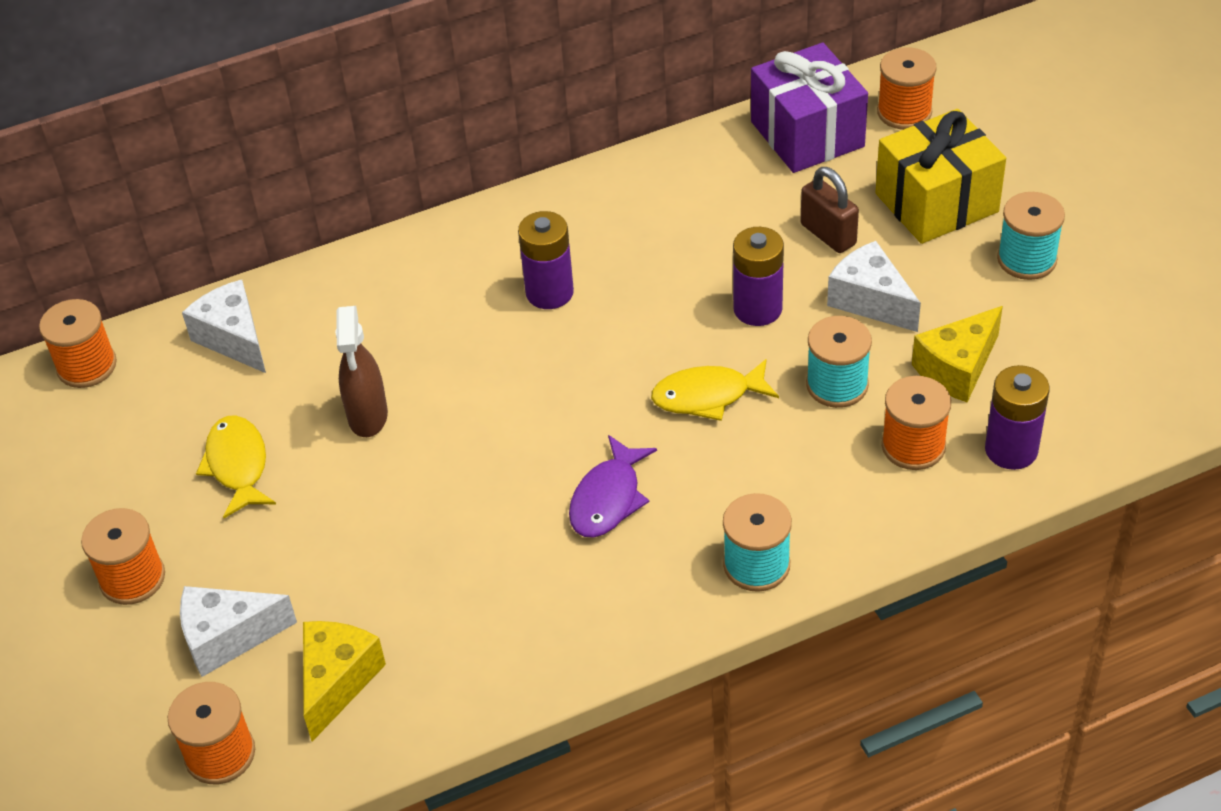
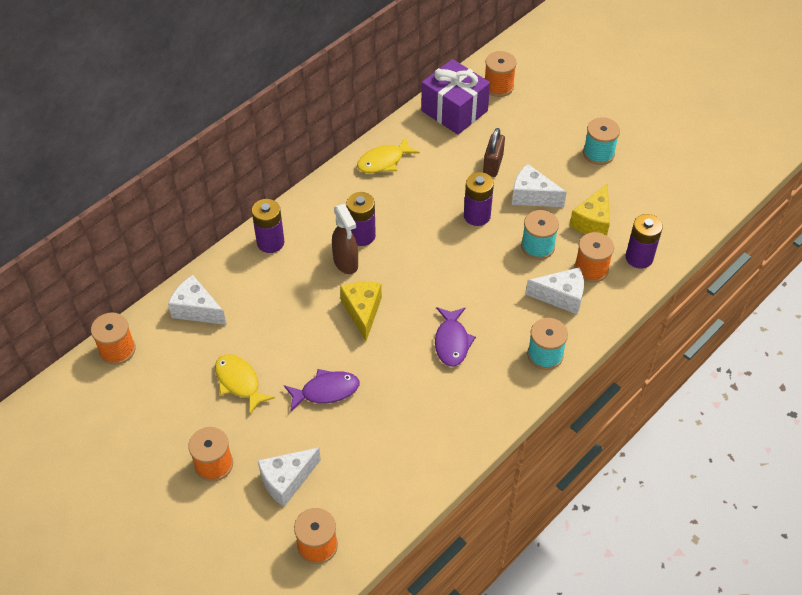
camera: 25 degrees left, 5 degrees up
(337, 681) = (360, 485): yellow cheese -> yellow cheese (362, 312)
(363, 518) = (326, 391): none -> purple fish
(368, 417) = (298, 333): brown spray bottle -> brown spray bottle (346, 263)
(400, 267) = (270, 242): none -> purple battery
(708, 396) = (475, 271): yellow fish -> yellow fish (384, 161)
(828, 234) = (493, 165): brown padlock -> brown padlock turned 75 degrees clockwise
(835, 477) = (561, 297): none -> white cheese
(936, 203) = (539, 133): yellow gift -> none

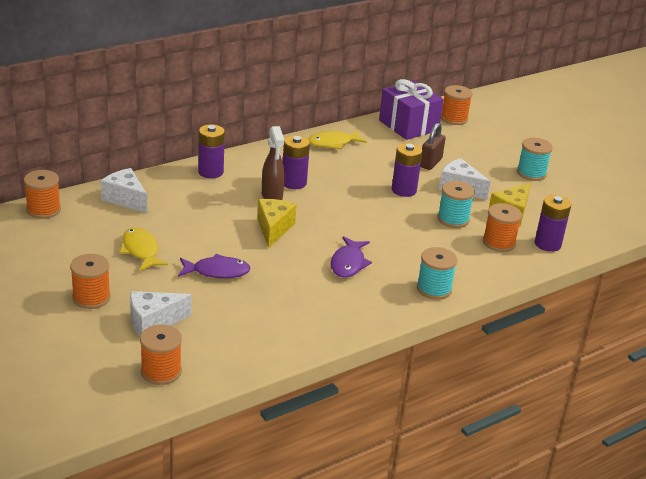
camera: 10 degrees right, 20 degrees down
(561, 297) = (463, 255): white cheese -> none

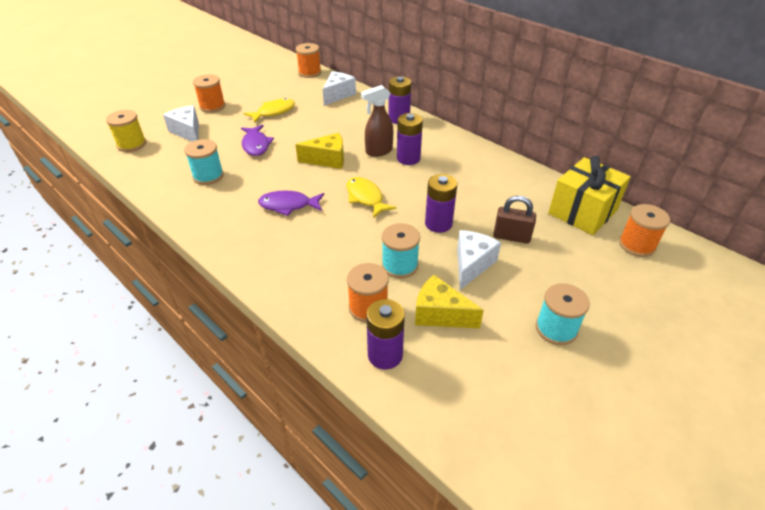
camera: 80 degrees right, 10 degrees up
(161, 371) = (131, 144): orange spool -> yellow spool
(333, 143) = (498, 169): yellow fish -> yellow fish (366, 198)
(408, 125) = (582, 212): purple gift -> yellow gift
(434, 289) = (260, 264): turquoise spool -> turquoise spool (208, 176)

